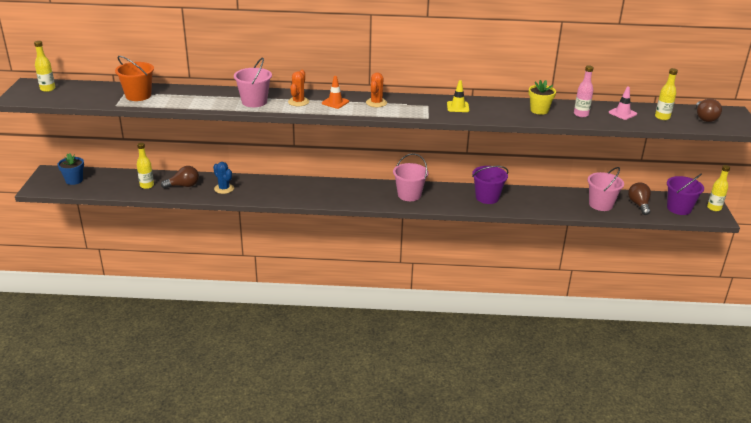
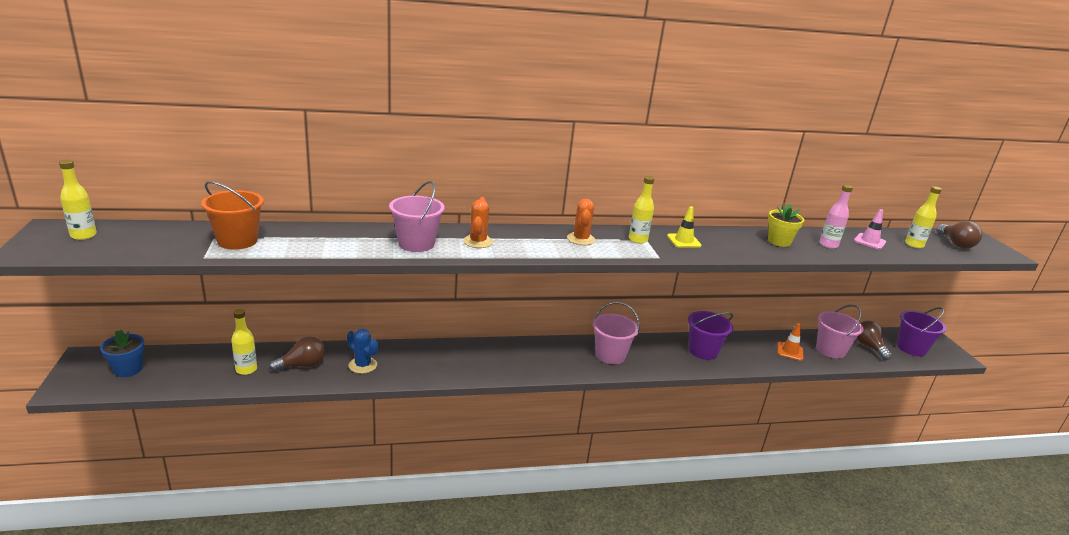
camera: 15 degrees left, 5 degrees down
(335, 102) = (527, 240): orange traffic cone -> orange traffic cone (790, 351)
(714, 208) = (944, 344): yellow bottle -> yellow bottle (638, 240)

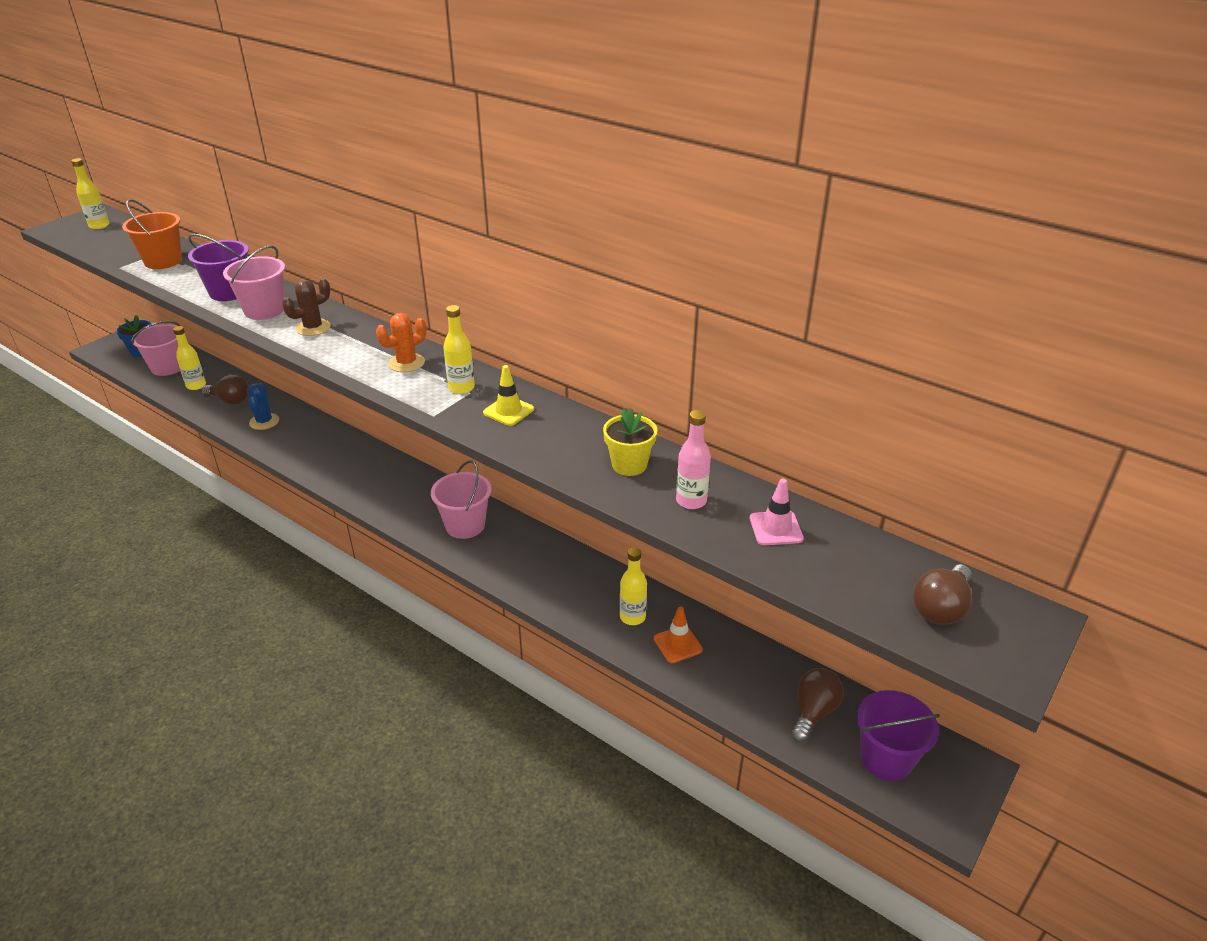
camera: 50 degrees right, 10 degrees up
(478, 242) = (313, 328): orange cactus -> brown cactus
(703, 351) = (569, 579): purple bucket -> purple bucket (229, 292)
(830, 350) = (741, 678): pink bucket -> pink bucket (167, 367)
(914, 245) = (846, 569): yellow bottle -> yellow bottle (632, 617)

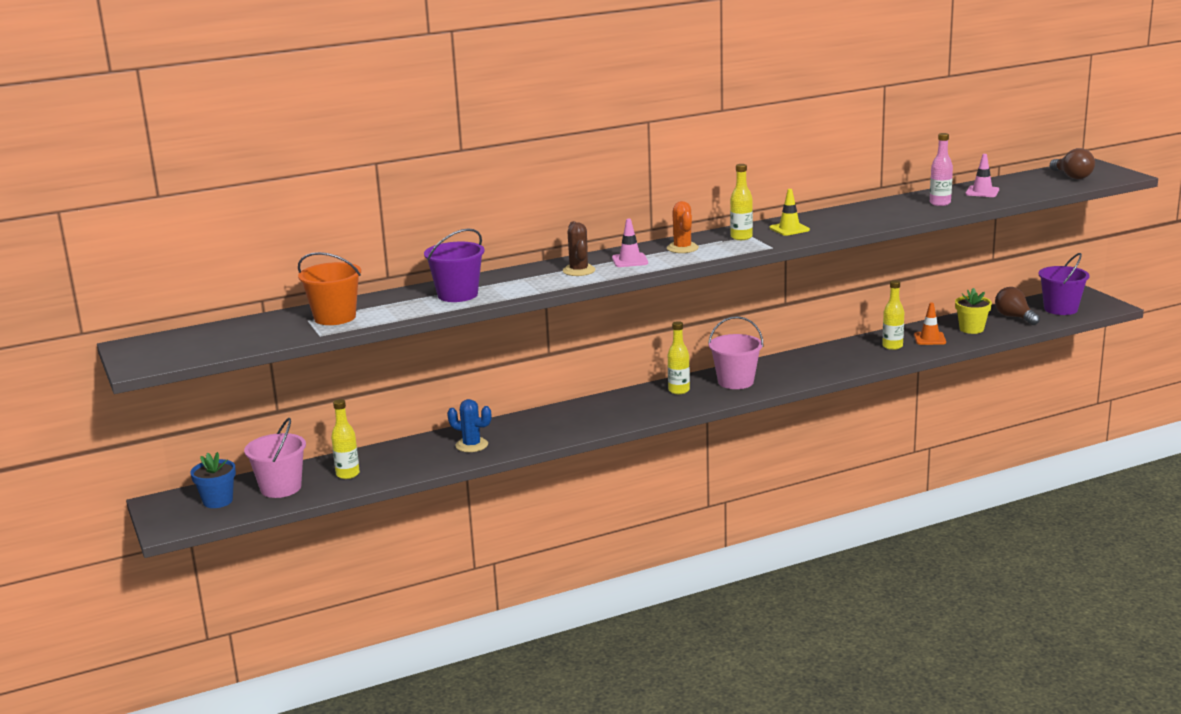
camera: 60 degrees left, 15 degrees down
(99, 226) = (173, 344): yellow bottle -> yellow bottle (679, 390)
(230, 400) = (406, 459): brown light bulb -> none
(264, 310) = (518, 284): pink bucket -> none
(354, 345) = (630, 260): none -> pink traffic cone
(629, 465) = (888, 210): yellow flower pot -> yellow flower pot (971, 329)

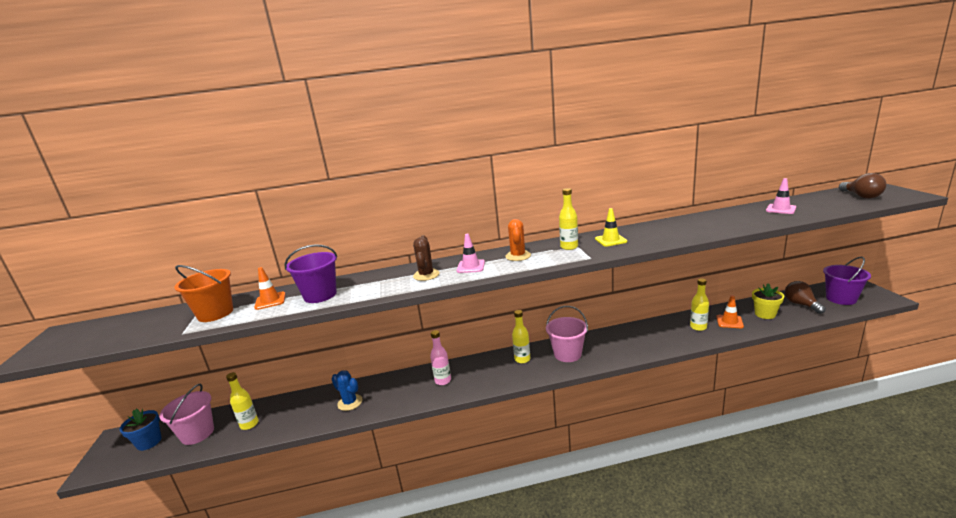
camera: 15 degrees right, 0 degrees up
(395, 303) = (270, 301): none -> orange traffic cone
(940, 203) = (743, 219): pink bottle -> pink bottle (443, 381)

